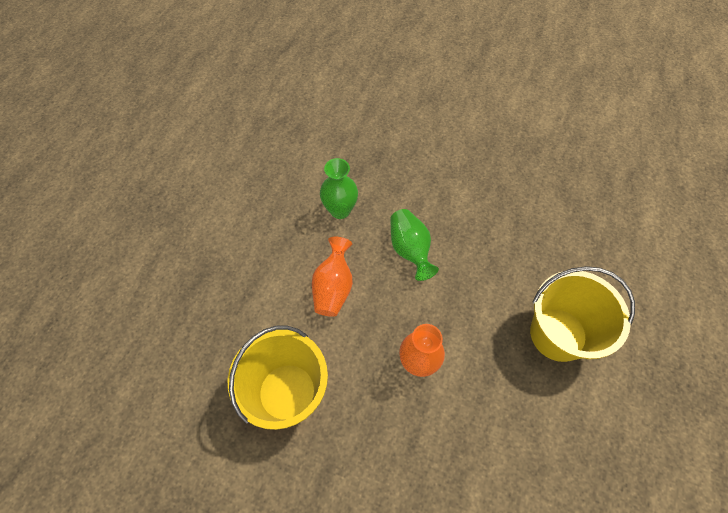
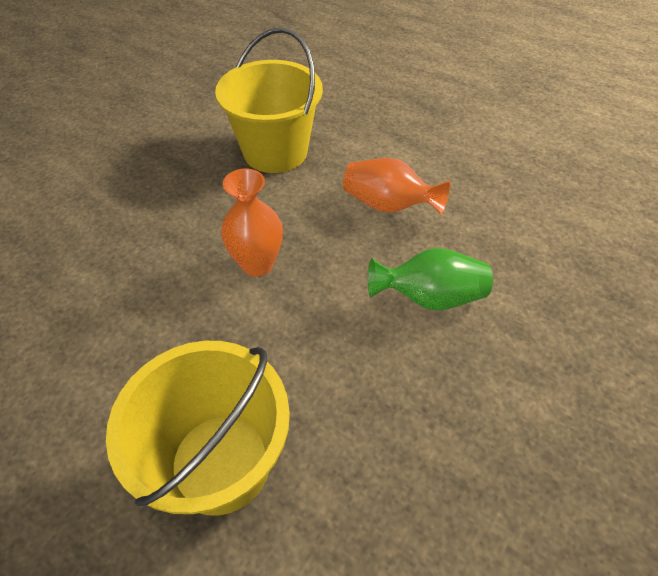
camera: 105 degrees right, 10 degrees down
(340, 210) = (511, 232): green vase -> none

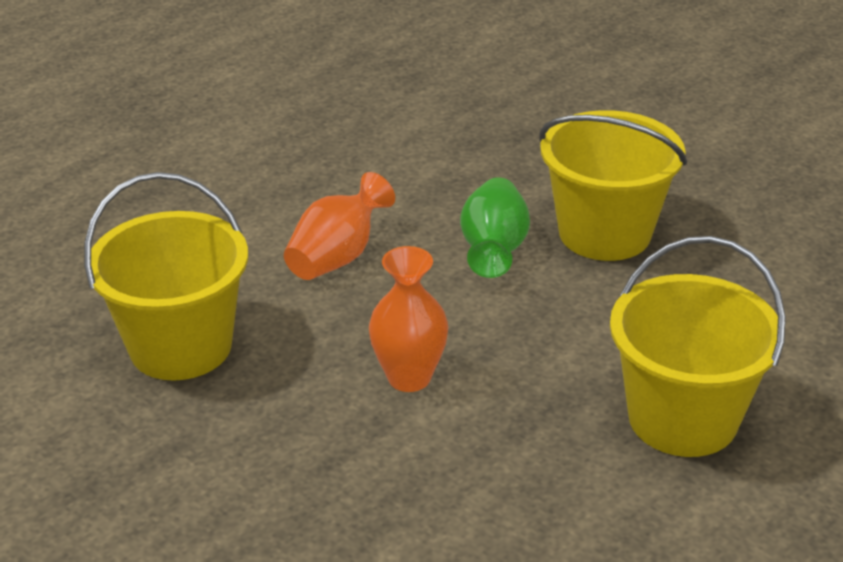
camera: 80 degrees left, 15 degrees down
(486, 381) = (604, 233): none -> yellow bucket

